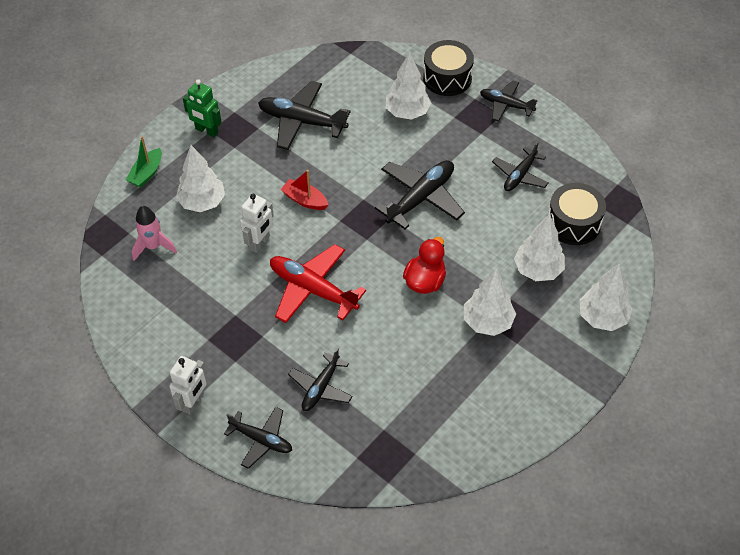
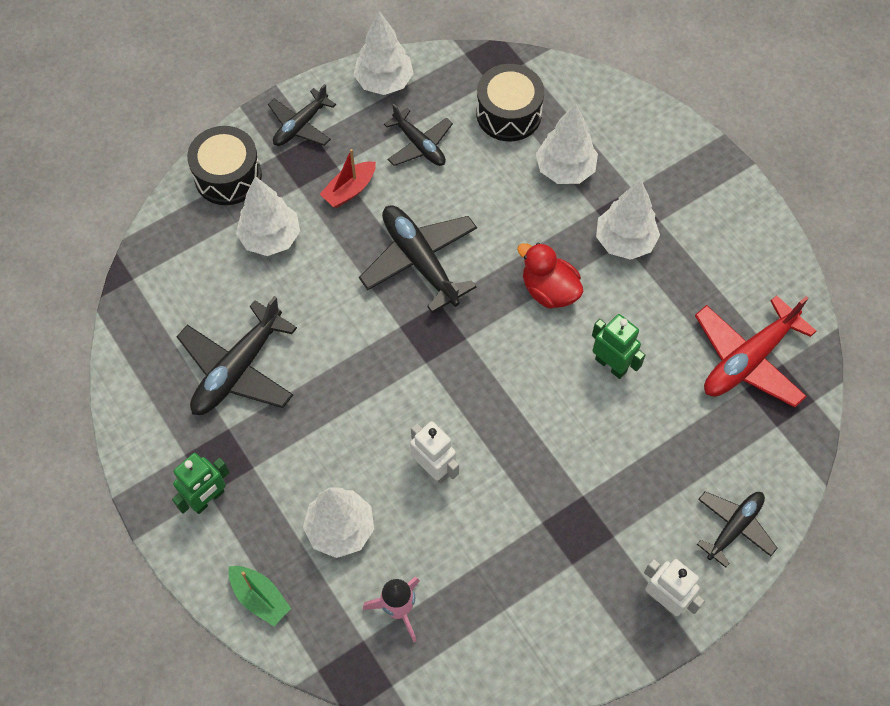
camera: 75 degrees left, 10 degrees up
(305, 200) = (379, 397): red boat -> red boat (349, 190)
(313, 289) = (527, 420): red plane -> red plane (748, 359)
(321, 387) = (675, 443): black plane -> none
(374, 333) = (611, 365): none -> green robot
(602, 317) = (646, 129): white tree -> white tree (384, 82)

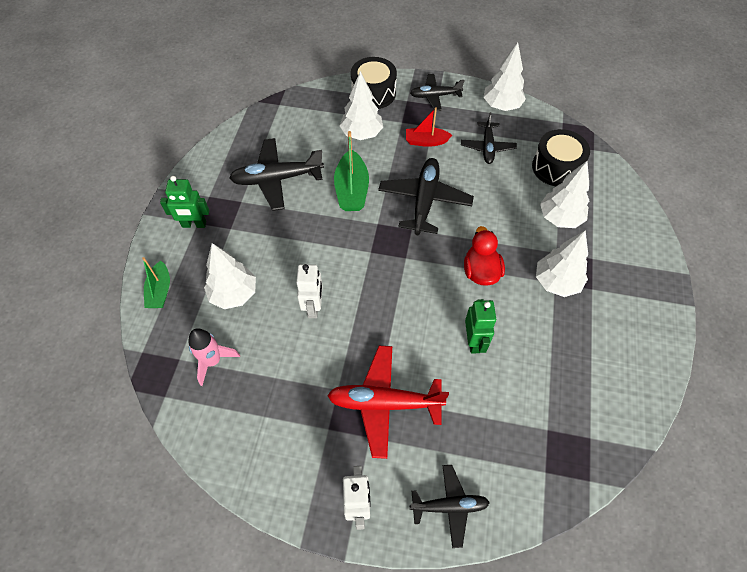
camera: 45 degrees right, 5 degrees down
(333, 312) = (352, 190): none -> green boat
(748, 359) = (568, 414): red plane -> red plane (384, 403)

